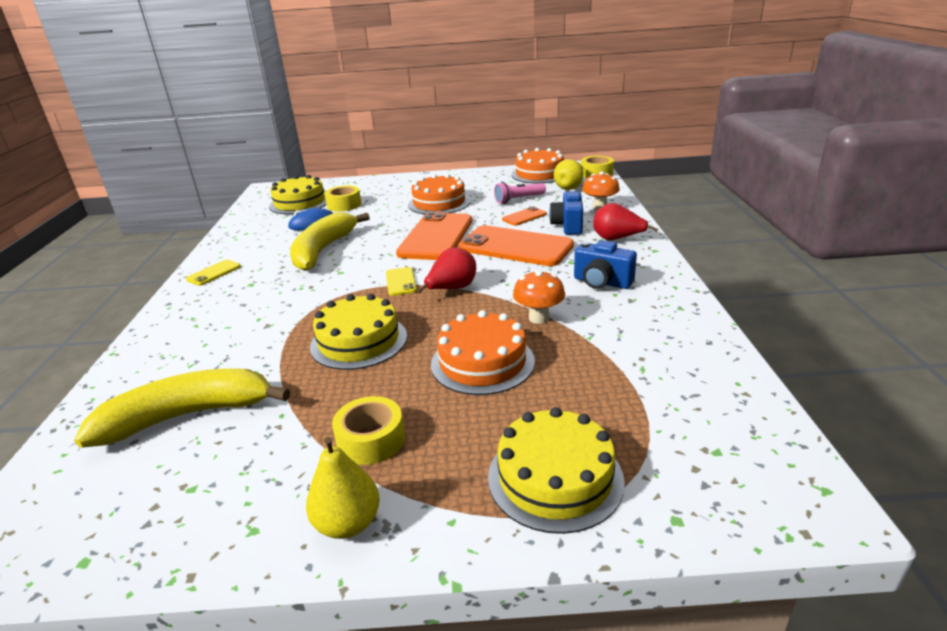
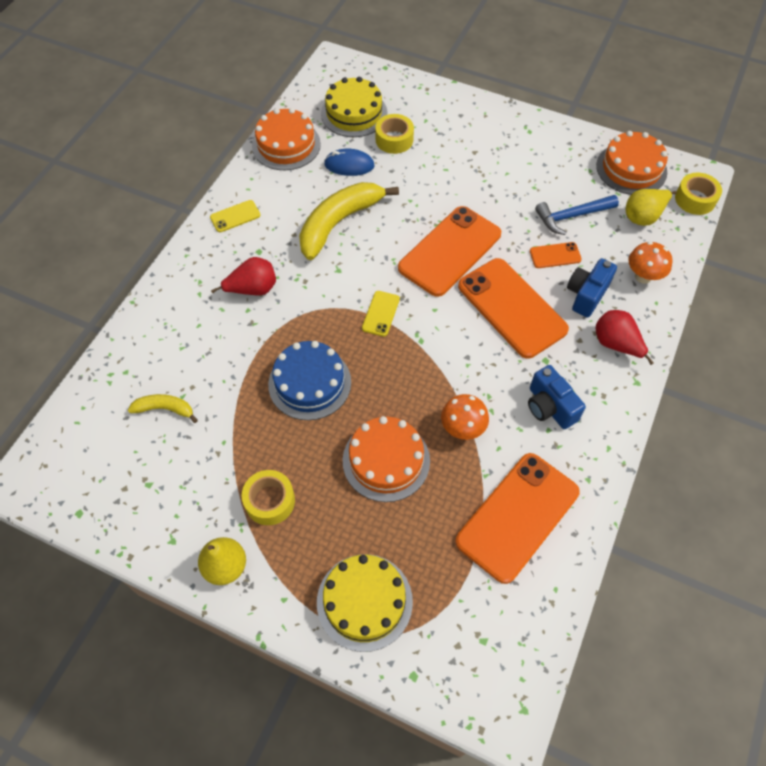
camera: 25 degrees right, 30 degrees up
(188, 415) = (165, 409): yellow banana -> yellow banana, size x0.49
(359, 341) = (309, 383): yellow cake -> blue cake
(439, 203) = (488, 183): orange cake -> orange cake (286, 145)
(452, 289) = (417, 348): red pear -> red pear (253, 289)
(518, 199) = (572, 216): pink flashlight -> blue hammer
(647, 351) = (517, 516): none -> orange phone

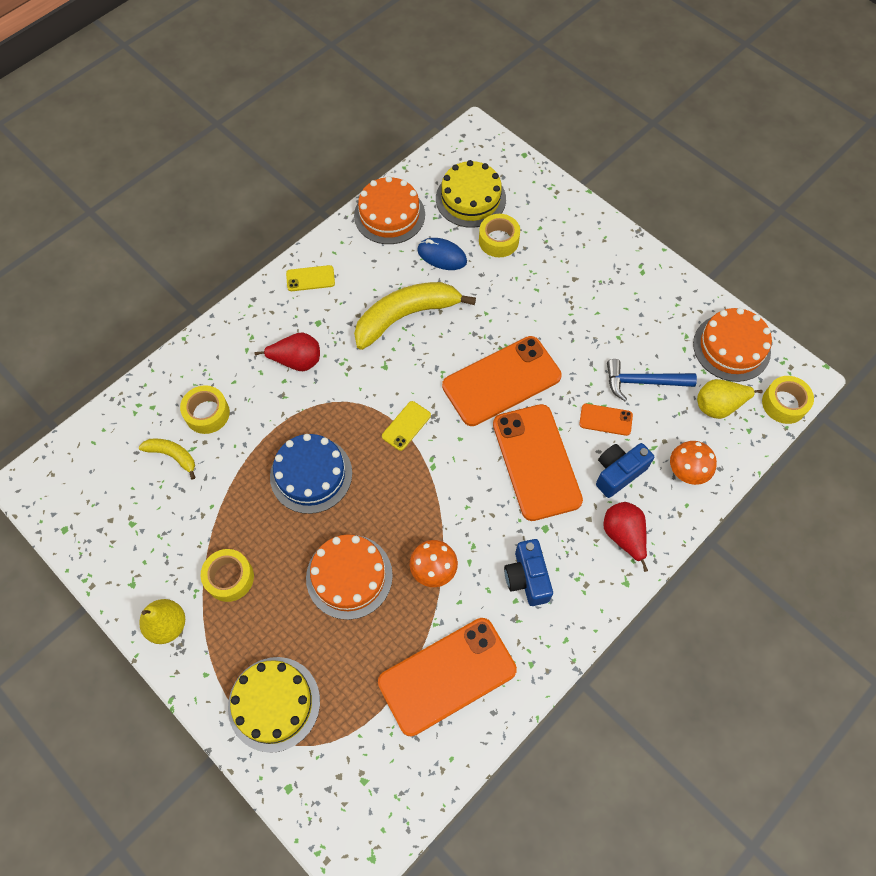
camera: 20 degrees right, 5 degrees up
(184, 361) = (207, 413): none -> yellow tape

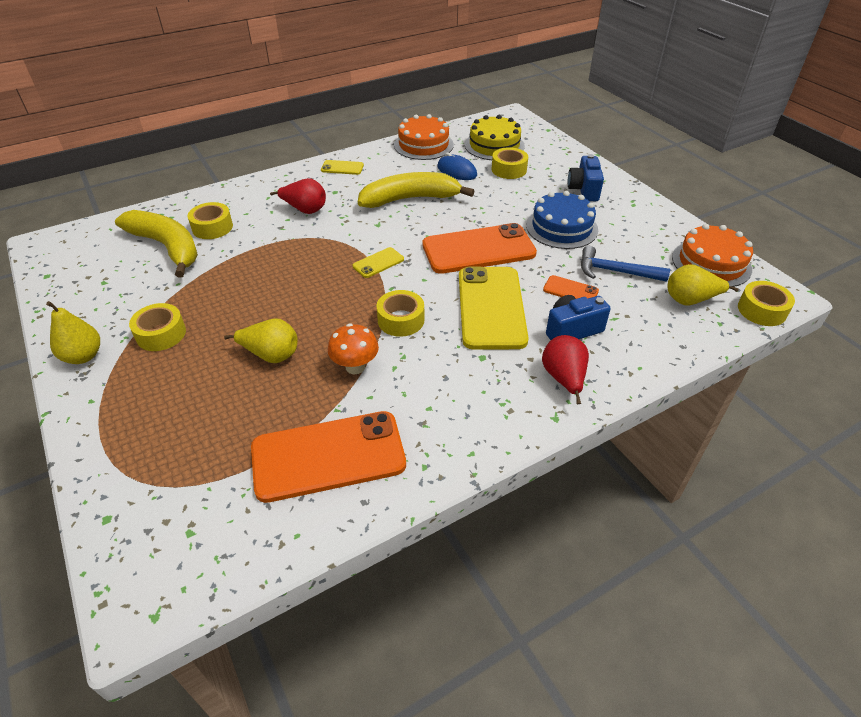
camera: 15 degrees right, 20 degrees down
(172, 456) = (167, 247): yellow banana -> yellow banana, size x2.03
(274, 703) = (139, 439): yellow cake -> none
(311, 474) = (276, 279): blue cake -> blue cake (561, 227)
(349, 576) = (271, 355): orange cake -> yellow pear
(455, 500) = (401, 320): none -> yellow tape
(527, 578) = (448, 392): blue camera -> blue camera (584, 190)
(536, 462) = (491, 307): orange phone -> yellow phone
(686, 472) = (645, 342): orange mushroom -> none

